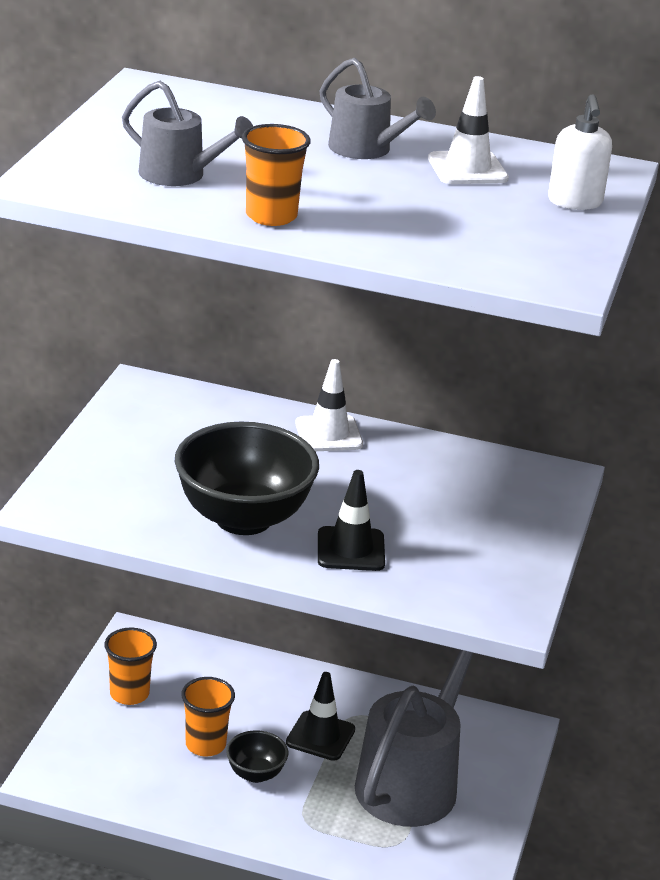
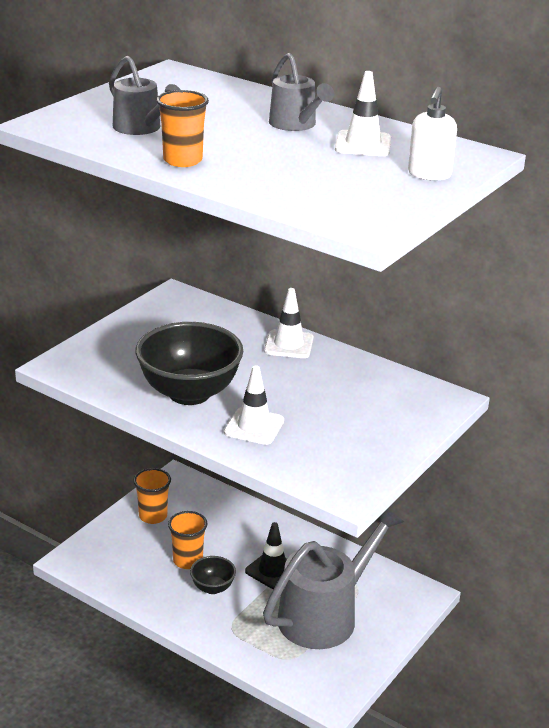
camera: 20 degrees right, 0 degrees up
(351, 549) = (254, 426): black traffic cone -> white traffic cone

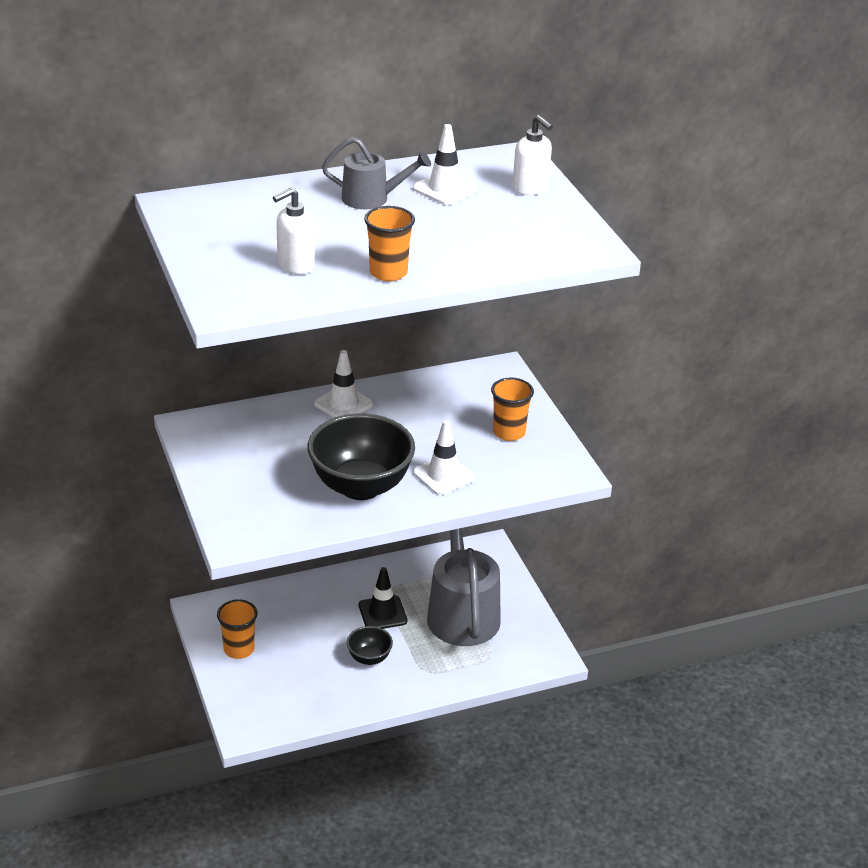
camera: 55 degrees left, 5 degrees up
(141, 128) = (295, 266): grey watering can -> white soap dispenser
(187, 561) = (320, 656): orange cup -> orange cup (509, 432)

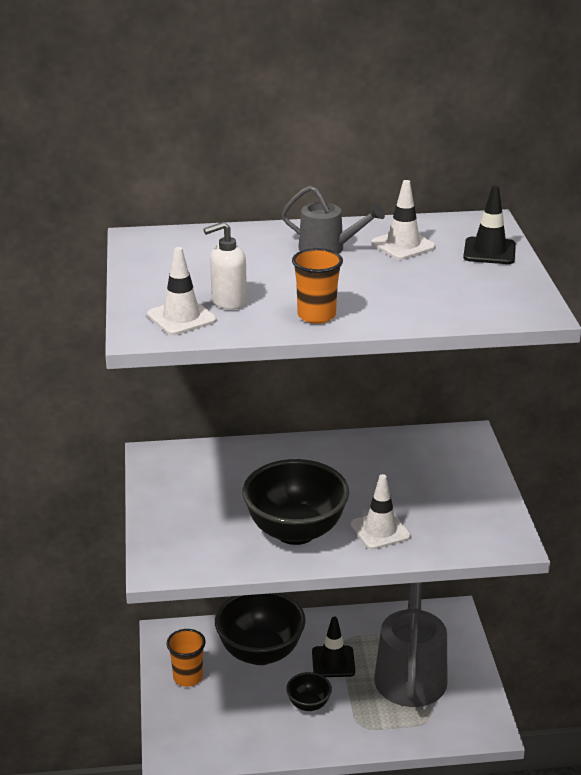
camera: 15 degrees right, 5 degrees down
(306, 614) = (260, 652): none -> black bowl
(343, 404) = (304, 451): white traffic cone -> white traffic cone (181, 317)
(509, 432) = (458, 496): orange cup -> none
(530, 188) = (489, 251): white soap dispenser -> black traffic cone

